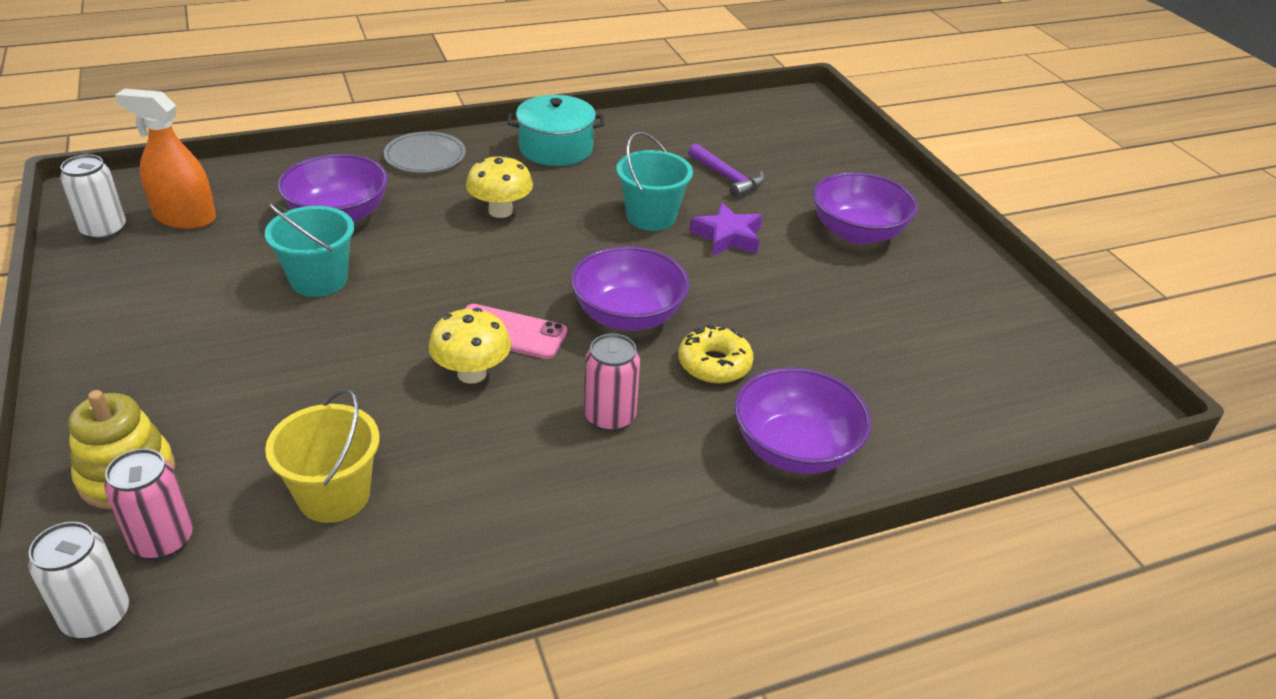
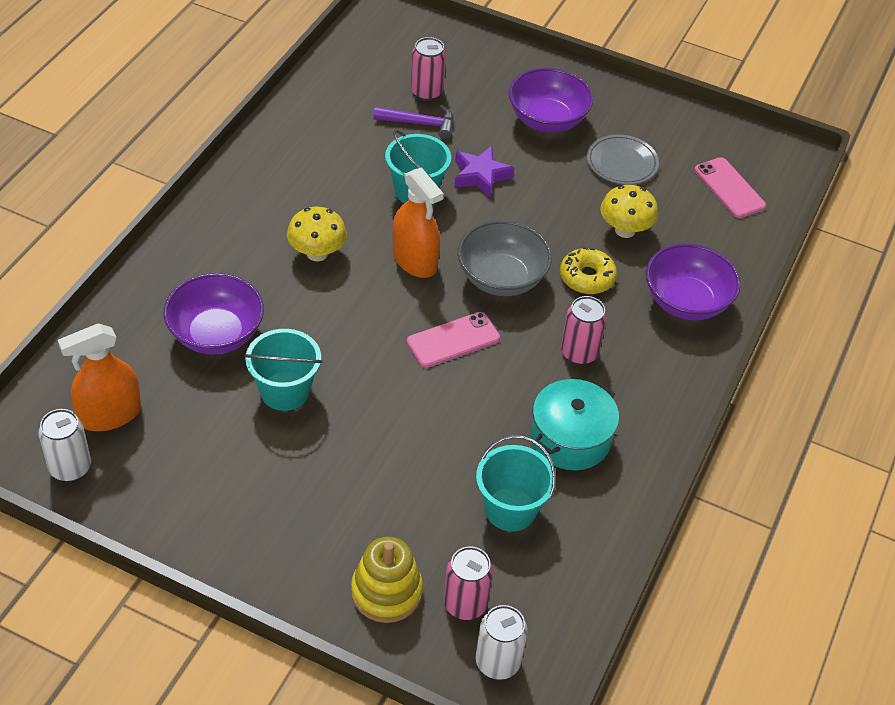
camera: 45 degrees left, 10 degrees up
(334, 495) = (510, 509): yellow bucket -> turquoise bucket
(425, 157) = (195, 242): grey plate -> grey plate (622, 163)
(472, 373) = (472, 383): yellow mushroom -> yellow mushroom (625, 230)
(556, 148) = (275, 172): turquoise pot -> turquoise pot (570, 438)
(571, 259) = (415, 260): none -> orange spray bottle
(628, 316) = (501, 278): purple bowl -> grey bowl
(767, 162) = (426, 92): none -> pink can
(994, 385) = (729, 188): none -> pink phone

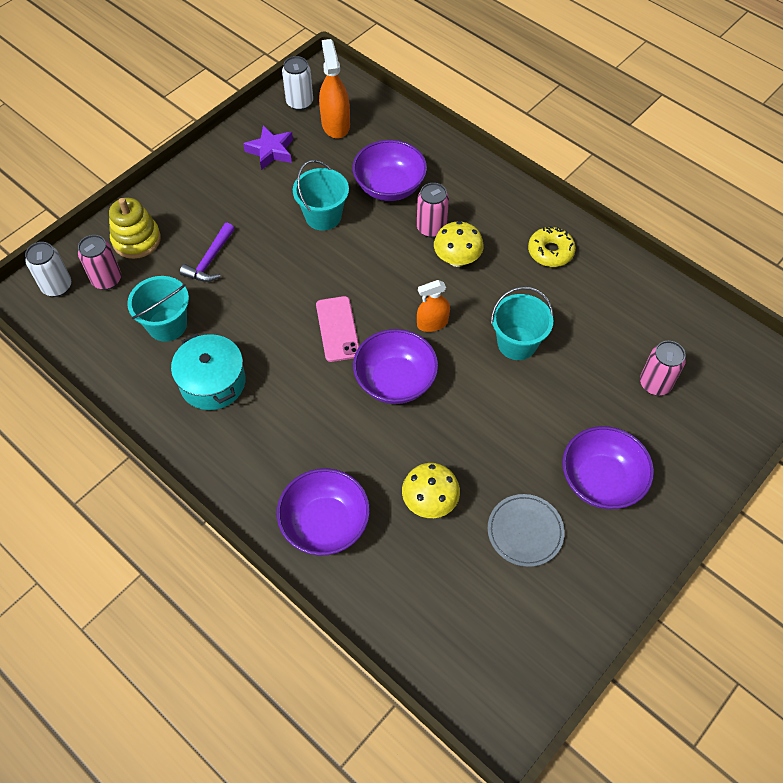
camera: 110 degrees right, 10 degrees up
(415, 260) = (432, 323): orange spray bottle -> orange spray bottle, size x0.66
(420, 124) = (608, 367): purple hammer -> purple hammer (210, 260)
(480, 176) = (528, 399): purple star -> purple star (271, 151)
(501, 278) = (395, 381): grey bowl -> purple bowl
(579, 353) = (295, 415): pink can -> pink can (431, 228)
(587, 277) = (378, 448): yellow donut -> yellow donut (550, 252)
(729, 188) = (467, 629): pink phone -> none

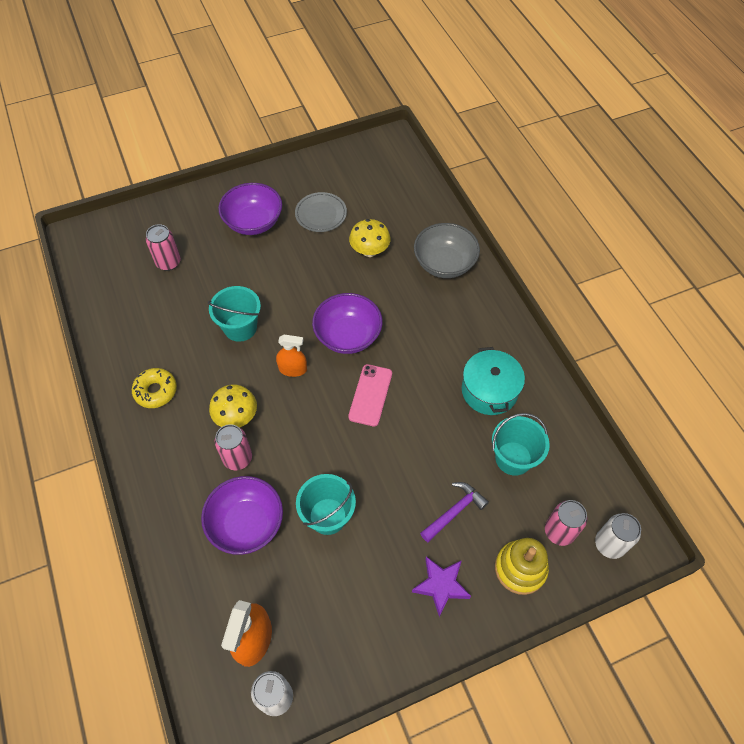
camera: 155 degrees left, 0 degrees up
(271, 151) = (341, 631): purple star -> purple star (441, 586)
(325, 524) = (444, 263): purple bowl -> grey bowl

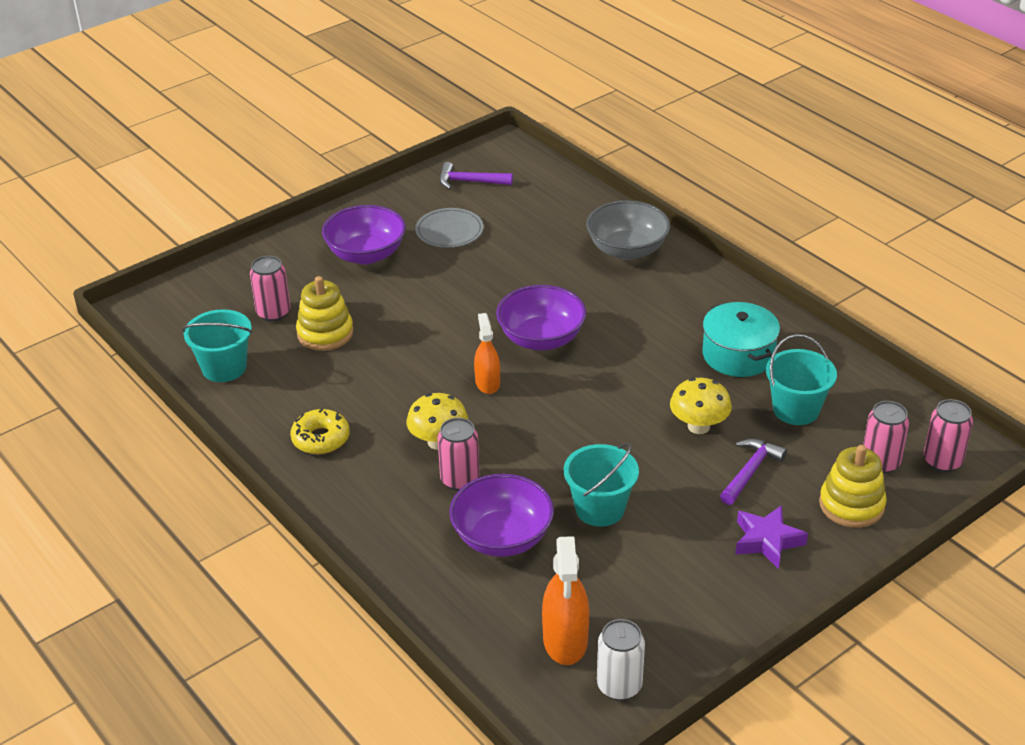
camera: 15 degrees left, 20 degrees down
(197, 291) = (325, 333): none -> yellow stacking toy
(240, 327) = (400, 357): turquoise bucket -> turquoise bucket (224, 368)
(293, 369) = (487, 383): orange spray bottle -> orange spray bottle turned 90 degrees counterclockwise
(353, 169) = (470, 182): none -> purple hammer
(369, 251) = (528, 255): yellow mushroom -> yellow mushroom (698, 426)
(370, 395) = (597, 387): pink phone -> none
(609, 544) = (942, 461): white can -> pink can

